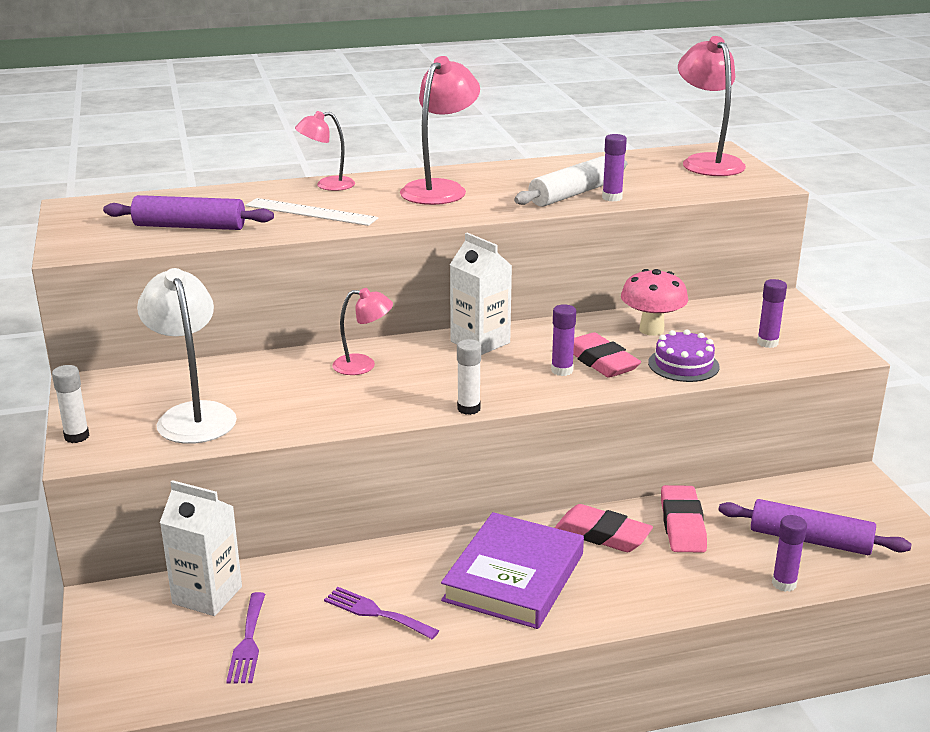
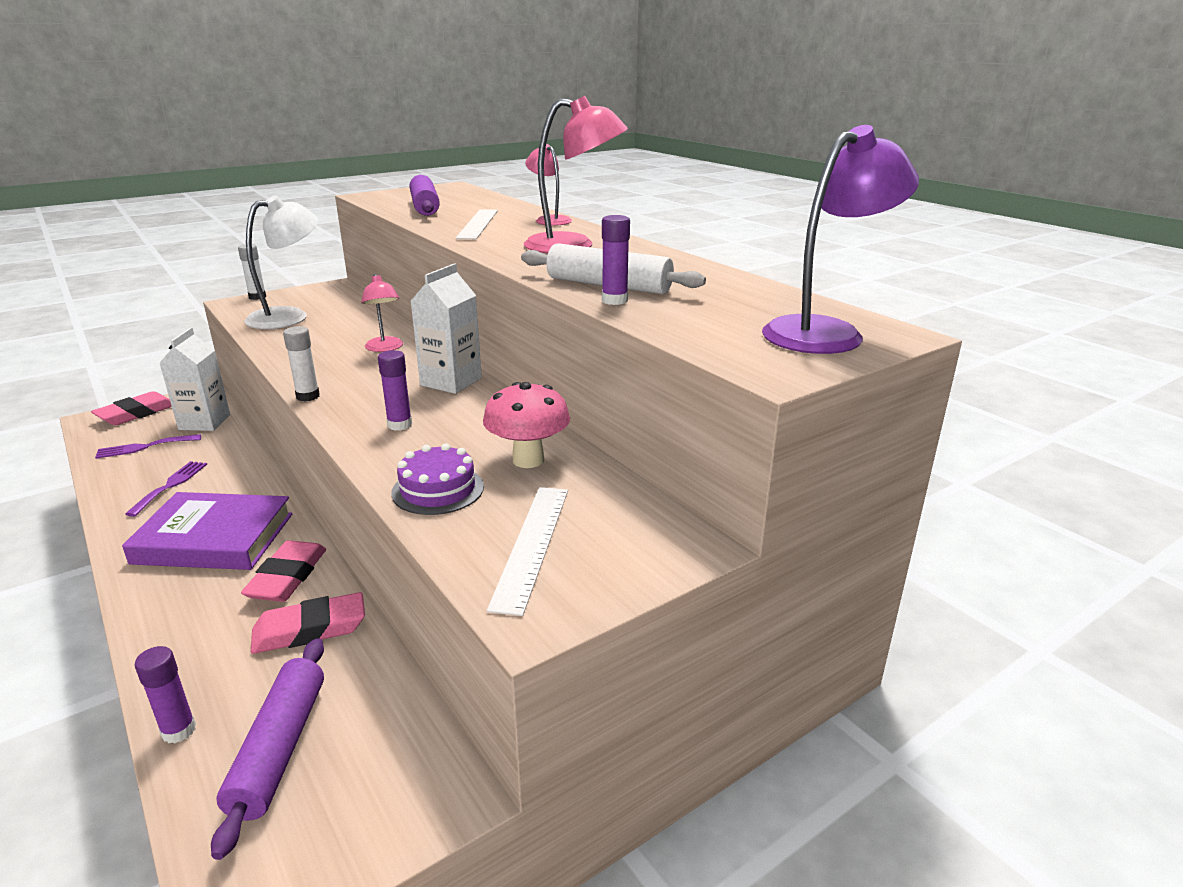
camera: 70 degrees right, 0 degrees up
(600, 361) = (429, 441): pink eraser -> pink eraser (136, 413)
(707, 162) = (826, 332): pink lamp -> purple lamp
(767, 343) = (532, 545): purple glue stick -> white ruler

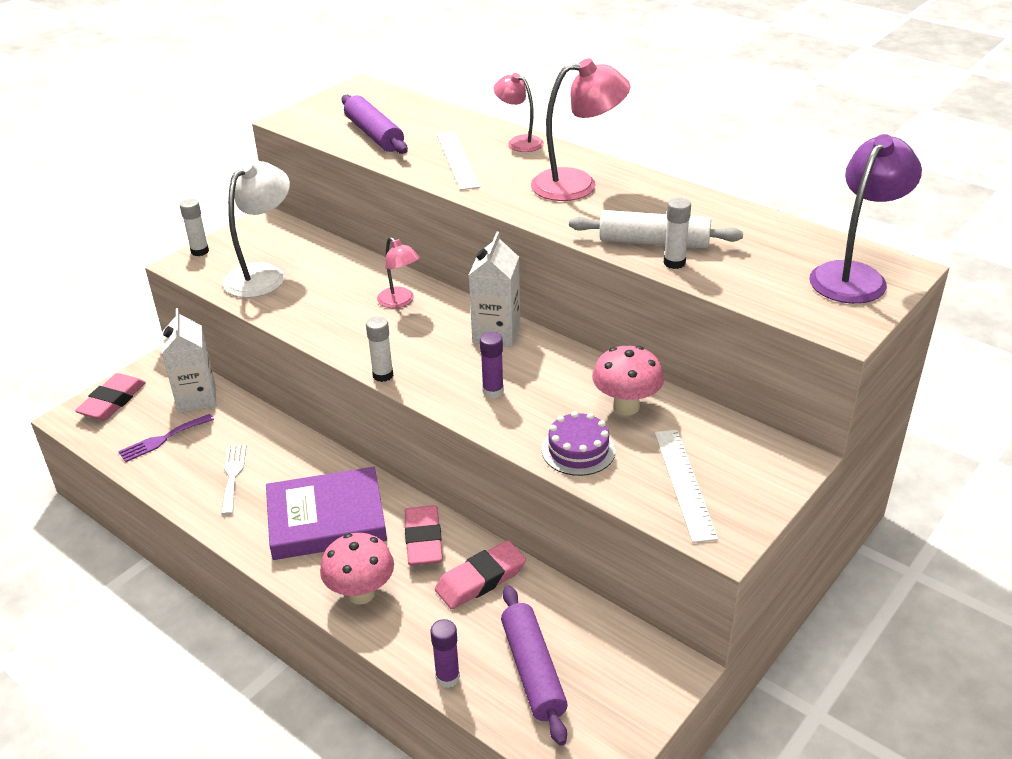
camera: 15 degrees left, 10 degrees up
(170, 485) = (233, 475): purple fork -> white fork
(177, 615) = (361, 593): none -> pink mushroom
(614, 300) = (674, 263): purple glue stick -> white glue stick

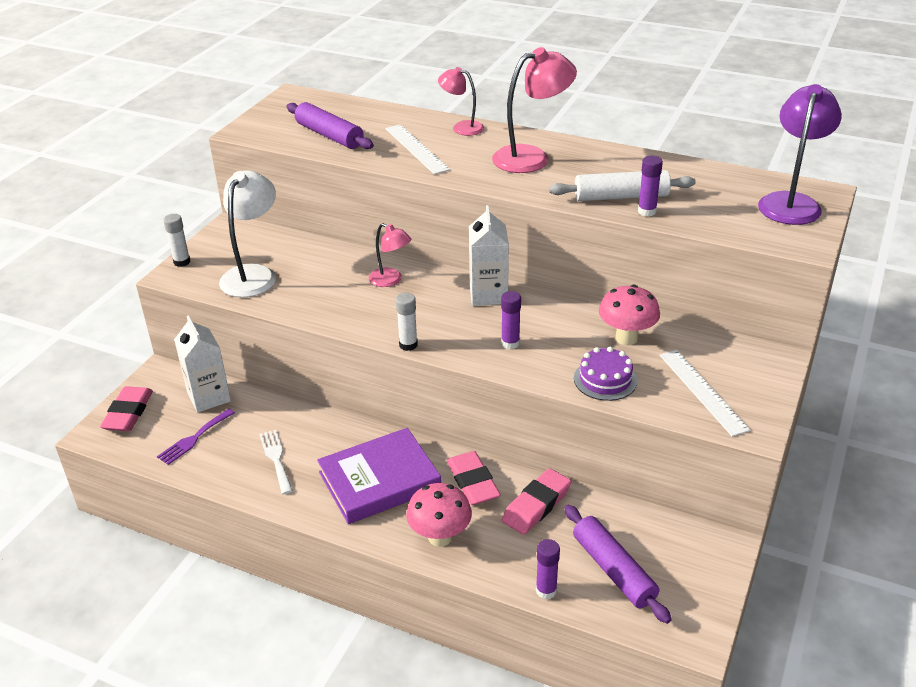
camera: 15 degrees left, 0 degrees up
(674, 263) = (647, 211): white glue stick -> purple glue stick

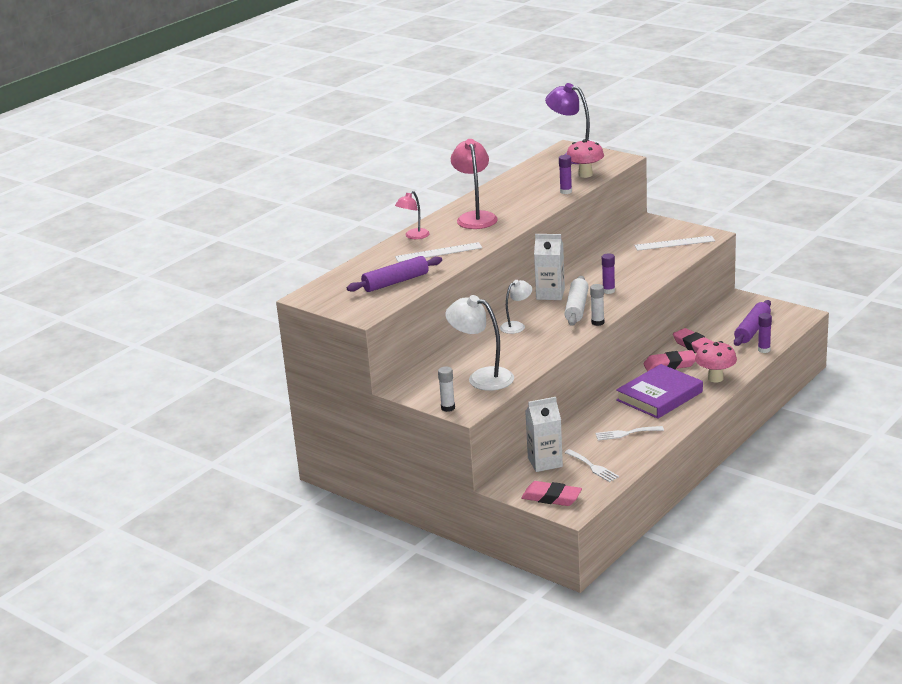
camera: 75 degrees left, 10 degrees down
(194, 438) = (593, 467): purple fork -> white fork
(379, 480) = (659, 396): purple book -> purple book turned 60 degrees clockwise
(391, 280) = (516, 326): pink lamp -> white lamp
(605, 379) = (655, 267): purple cake -> none
(613, 570) = (752, 330): purple rolling pin -> purple rolling pin turned 45 degrees counterclockwise
(621, 197) = (544, 196): white rolling pin -> white rolling pin (577, 308)
(626, 338) = (616, 257): pink mushroom -> pink mushroom (585, 174)

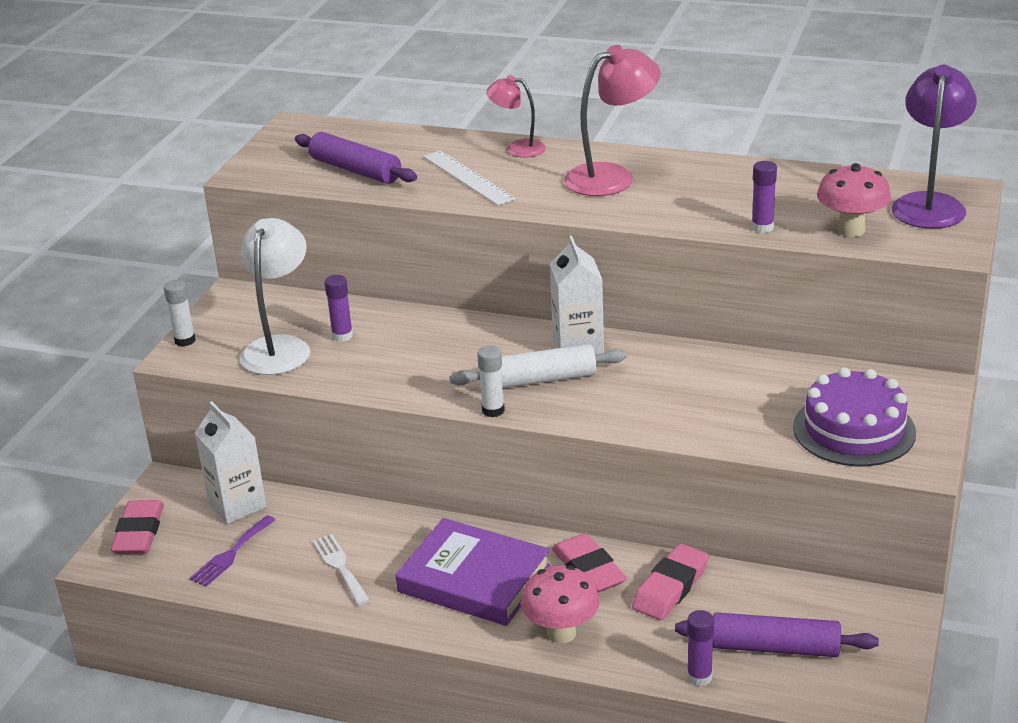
camera: 70 degrees right, 5 degrees up
(516, 326) = (454, 340): white lamp -> none
(593, 467) = (231, 554): white fork -> purple fork
(608, 291) = (616, 398): purple glue stick -> purple glue stick (342, 336)
(674, 243) = (854, 430): white ruler -> purple cake

